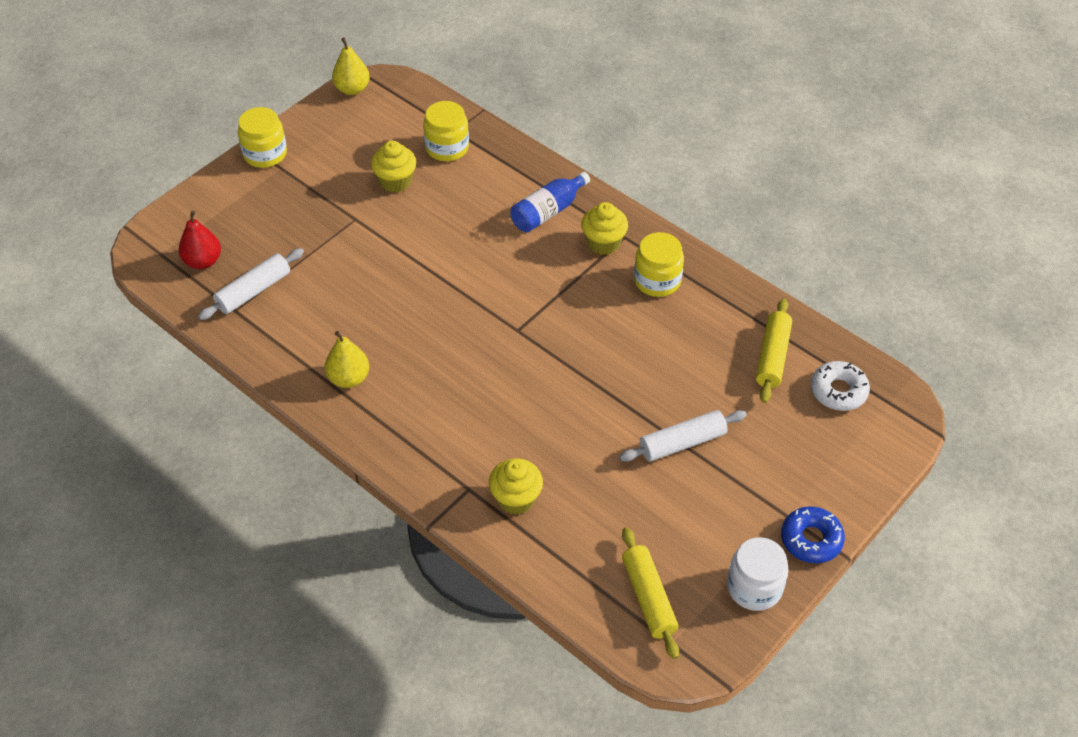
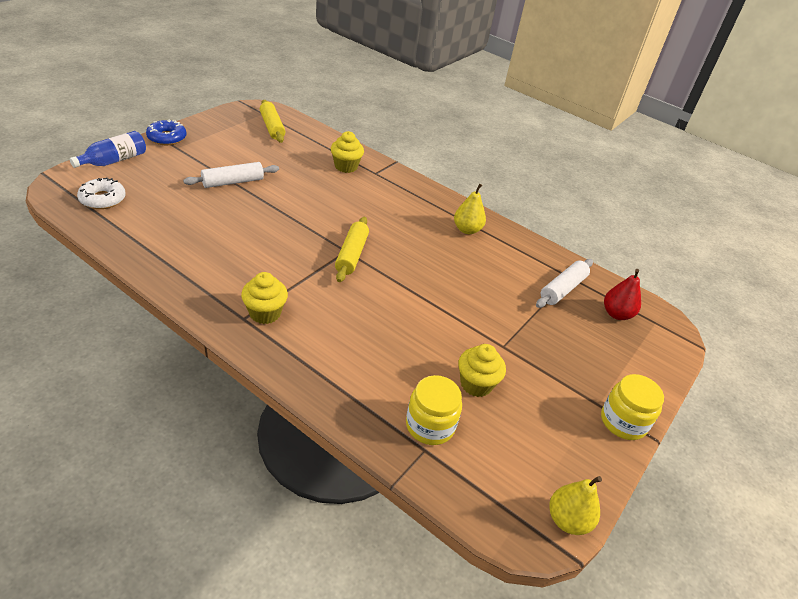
camera: 170 degrees right, 10 degrees down
(548, 212) = (316, 346): blue bottle -> blue bottle (114, 160)
(657, 280) = (221, 279): yellow jar -> none
(754, 587) = (210, 125): white jar -> none
(772, 357) = (143, 222): yellow rolling pin -> yellow rolling pin (351, 255)

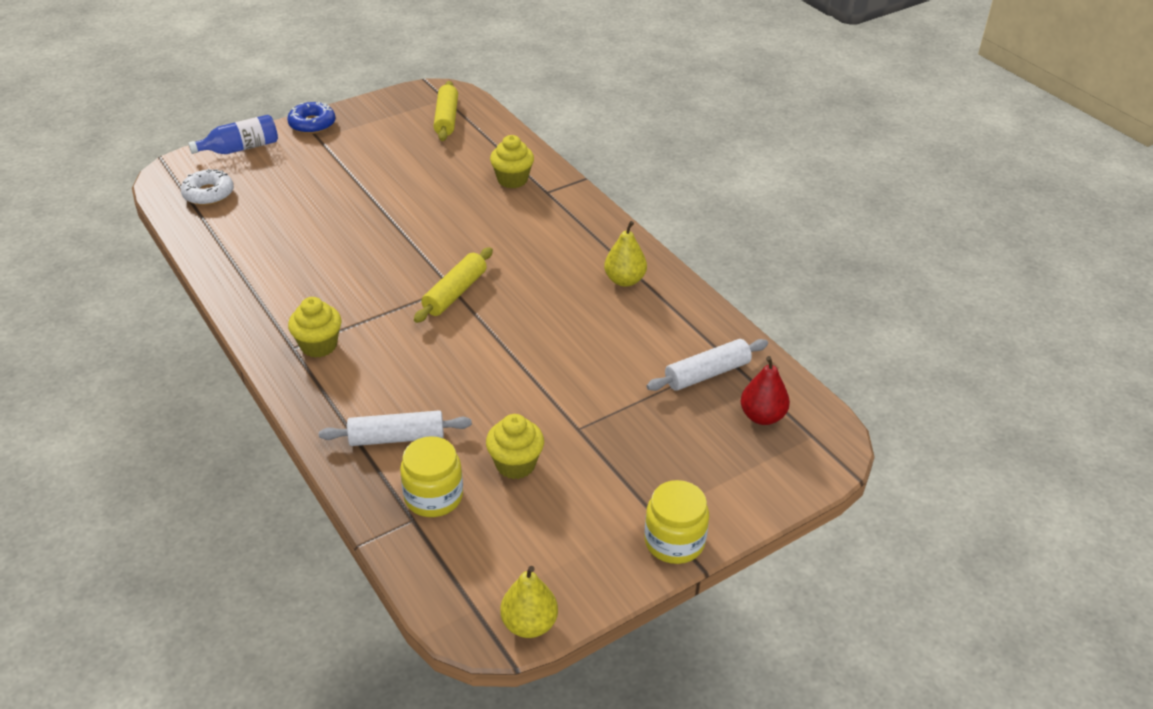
camera: 25 degrees right, 0 degrees up
(233, 182) = (361, 187): white rolling pin -> white rolling pin (397, 438)

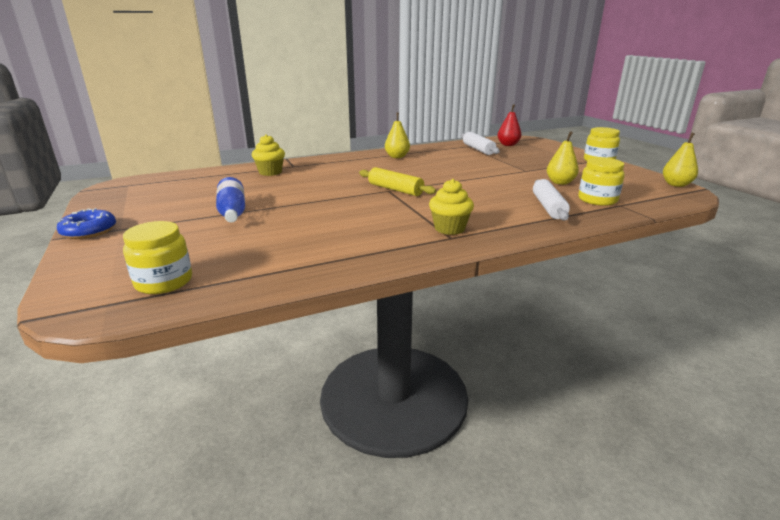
camera: 80 degrees left, 15 degrees down
(208, 194) = (164, 282): white donut -> yellow jar
(240, 148) = (84, 266): blue bottle -> blue bottle (232, 212)
(446, 118) = (160, 185): yellow rolling pin -> none
(515, 464) = (560, 182): yellow cupcake -> yellow pear

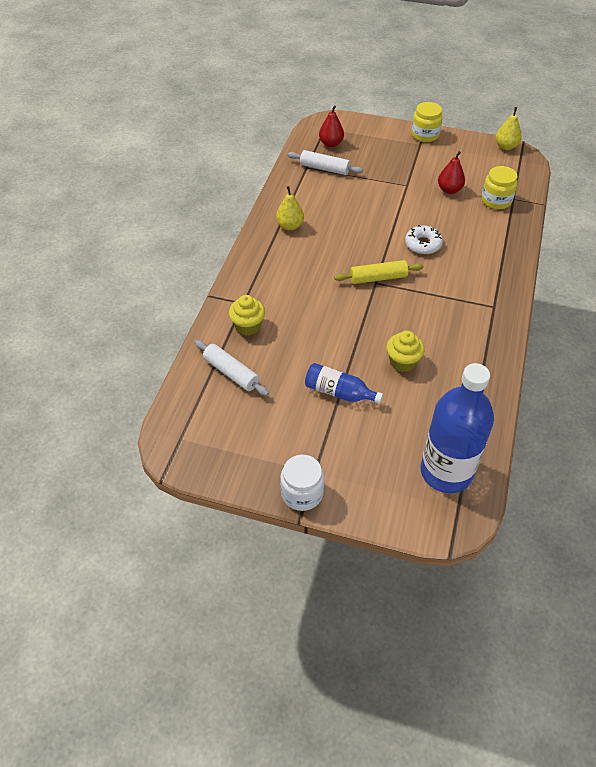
camera: 50 degrees left, 25 degrees up
(89, 231) = (302, 493): blue donut -> white jar
(164, 282) = (446, 472): yellow jar -> blue bottle
(449, 228) = (479, 298): yellow cupcake -> yellow cupcake (402, 362)
(470, 192) = (423, 244): none -> white donut
(548, 207) = (487, 230): white rolling pin -> white rolling pin (231, 373)
(560, 182) = (449, 190): yellow pear -> red pear

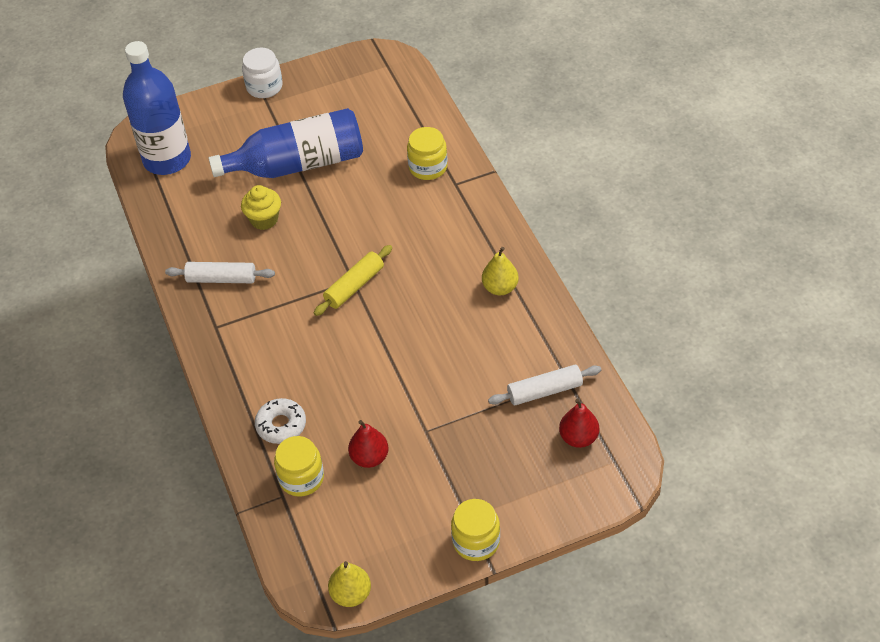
camera: 145 degrees right, 0 degrees up
(231, 373) = (400, 126): white rolling pin -> white rolling pin (221, 279)
(248, 326) = (428, 167): yellow cupcake -> yellow jar
(339, 392) = (298, 164): blue bottle -> blue bottle, size x1.93
(423, 244) = (341, 356): white donut -> white donut (281, 425)

